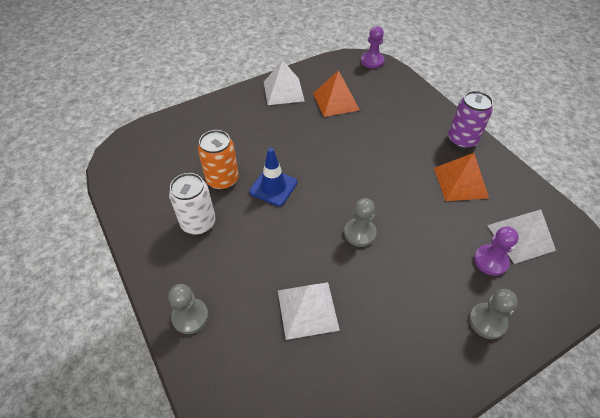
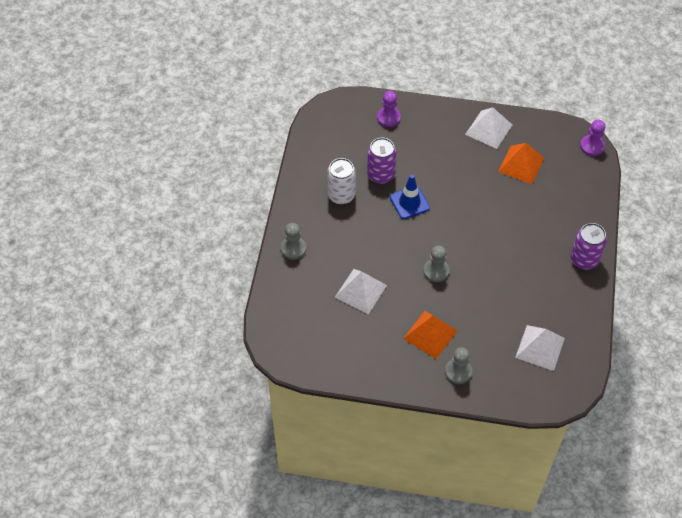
camera: 40 degrees right, 5 degrees up
(222, 180) = (380, 175): orange can -> purple can
(460, 182) = (543, 287): orange pyramid -> orange pyramid (430, 334)
(490, 261) = (501, 345): purple pawn -> purple pawn (388, 118)

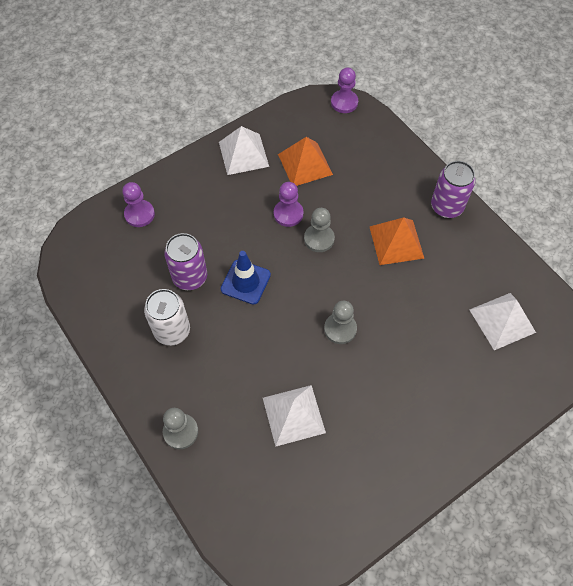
camera: 45 degrees left, 5 degrees up
(430, 334) = (402, 398): orange pyramid -> orange pyramid (396, 242)
(458, 372) = (465, 412): grey pawn -> grey pawn (319, 239)
(477, 185) = (288, 214): none -> purple pawn

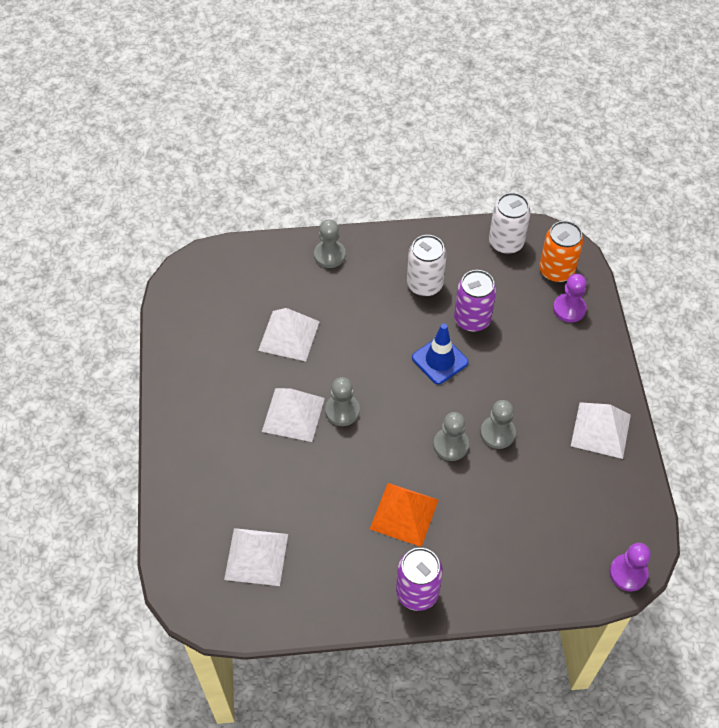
camera: 120 degrees right, 5 degrees down
(89, 288) = (506, 243): none -> white can
(103, 238) = (556, 271): none -> orange can
(288, 214) = (497, 433): purple pawn -> grey pawn
(305, 164) = (555, 482): orange pyramid -> none
(368, 364) = (293, 414): none -> white pyramid

